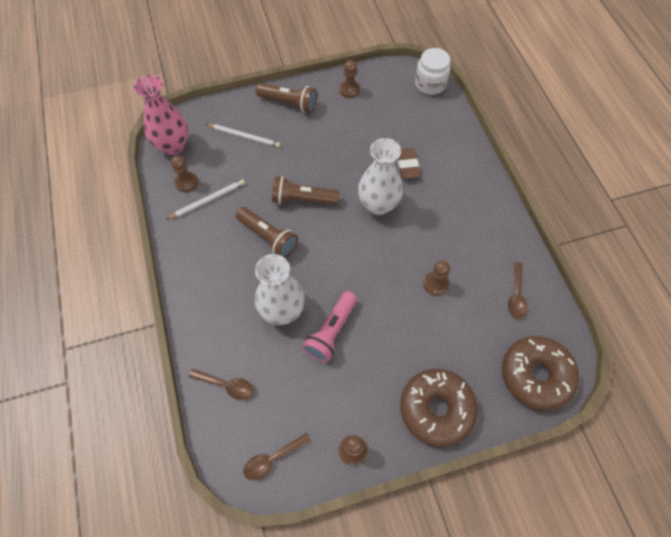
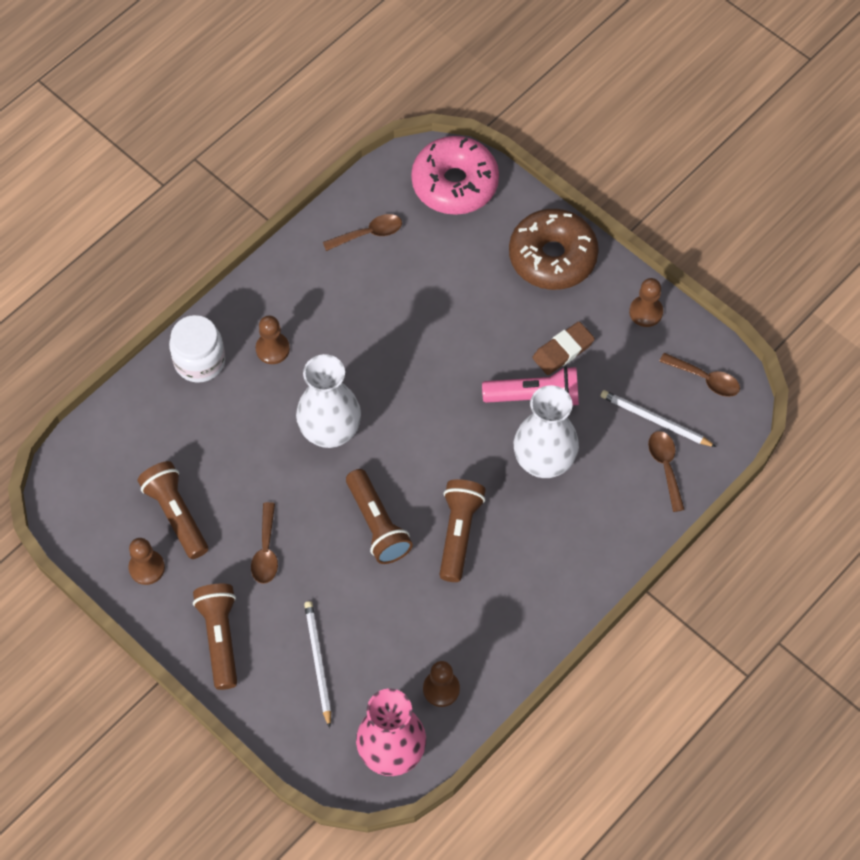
camera: 120 degrees left, 0 degrees up
(208, 200) = (451, 642): white pencil -> white pencil (655, 420)
(323, 142) = (266, 551): none -> brown spoon
(372, 113) = (176, 514): none -> brown flashlight
(407, 165) = (245, 427): brown eraser -> brown eraser (563, 351)
(430, 84) = (75, 464): white jar -> white jar (199, 361)
(435, 284) = (405, 319): brown pawn -> brown pawn (272, 349)
(535, 375) = (455, 184): brown donut -> pink donut

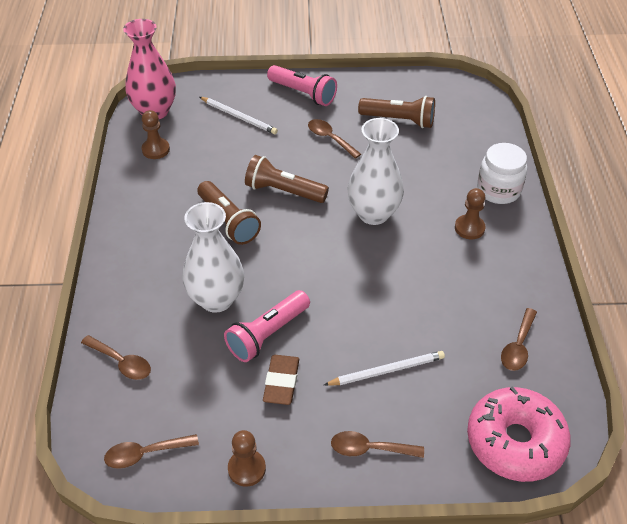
camera: 135 degrees right, 15 degrees down
(147, 568) = (380, 93): brown pawn -> none
(220, 638) = (303, 93): brown flashlight -> pink flashlight
(552, 257) = (369, 449): brown donut -> brown spoon
(655, 420) = (159, 388): white pencil -> white pencil (387, 370)

